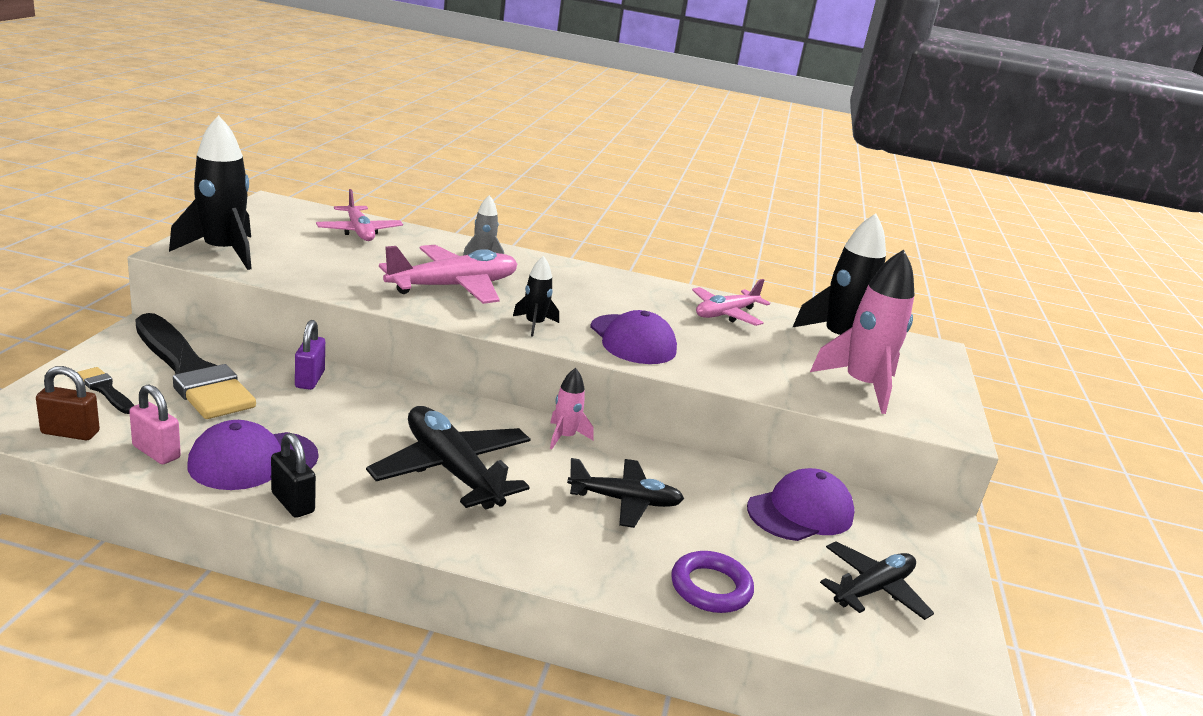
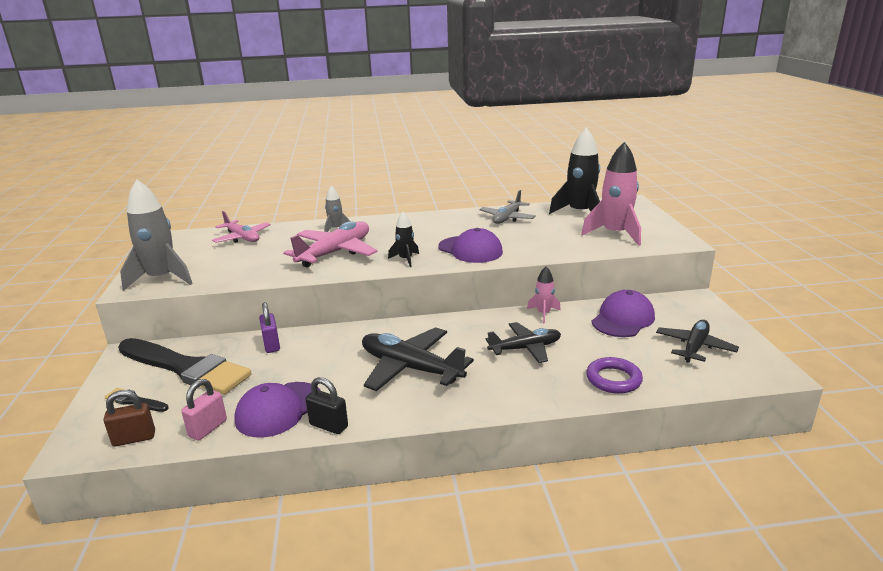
camera: 15 degrees left, 0 degrees up
(156, 452) = (208, 428): pink padlock -> pink padlock turned 75 degrees counterclockwise
(223, 252) = (162, 279): black rocket -> grey rocket
(565, 437) = (459, 324): pink rocket -> pink rocket (543, 314)
(725, 314) = (507, 218): pink plane -> grey plane

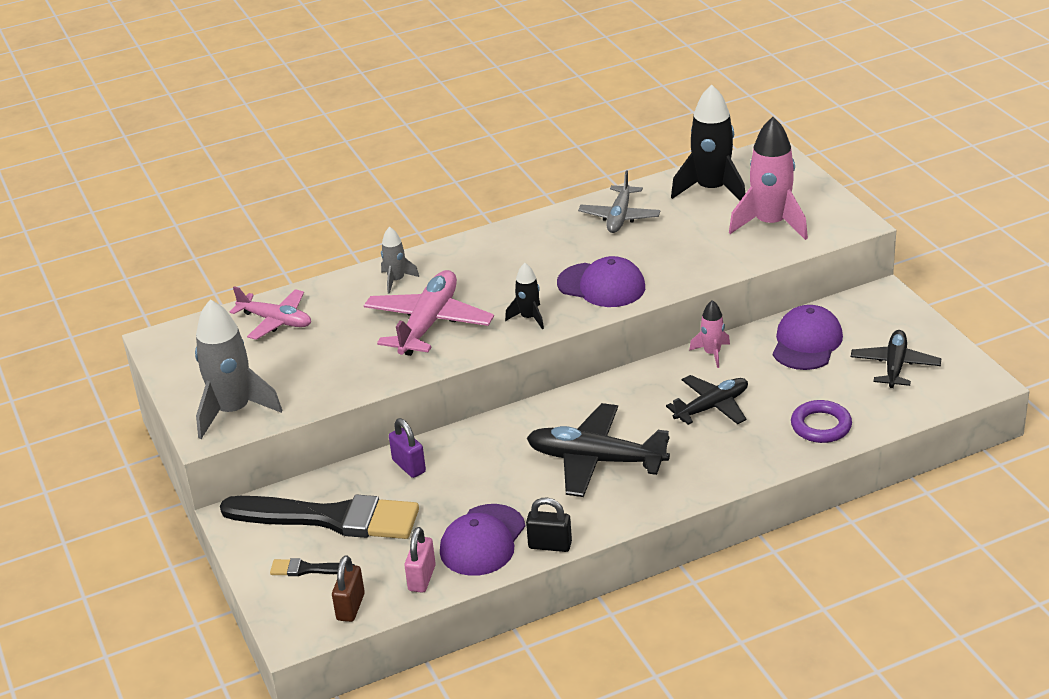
camera: 15 degrees left, 10 degrees up
(134, 438) = (350, 607): brown padlock -> brown padlock turned 45 degrees counterclockwise

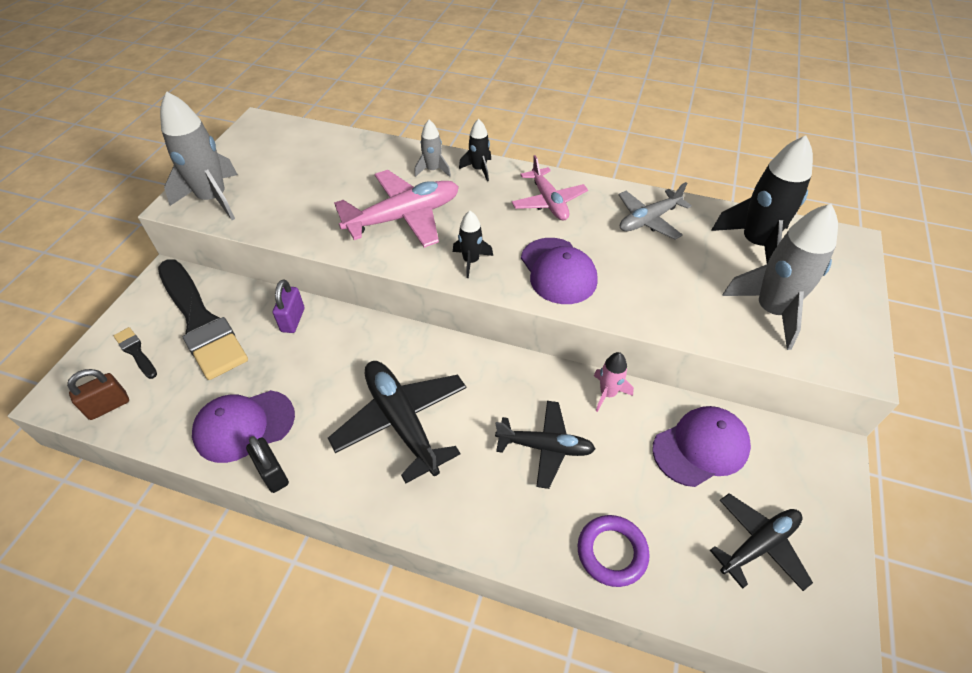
camera: 40 degrees right, 15 degrees up
(276, 321) = (328, 151): pink plane -> pink plane (548, 202)
(422, 578) = (171, 422): pink padlock -> none
(435, 258) = (479, 169): none -> black rocket
(770, 224) = (771, 310): pink rocket -> grey rocket

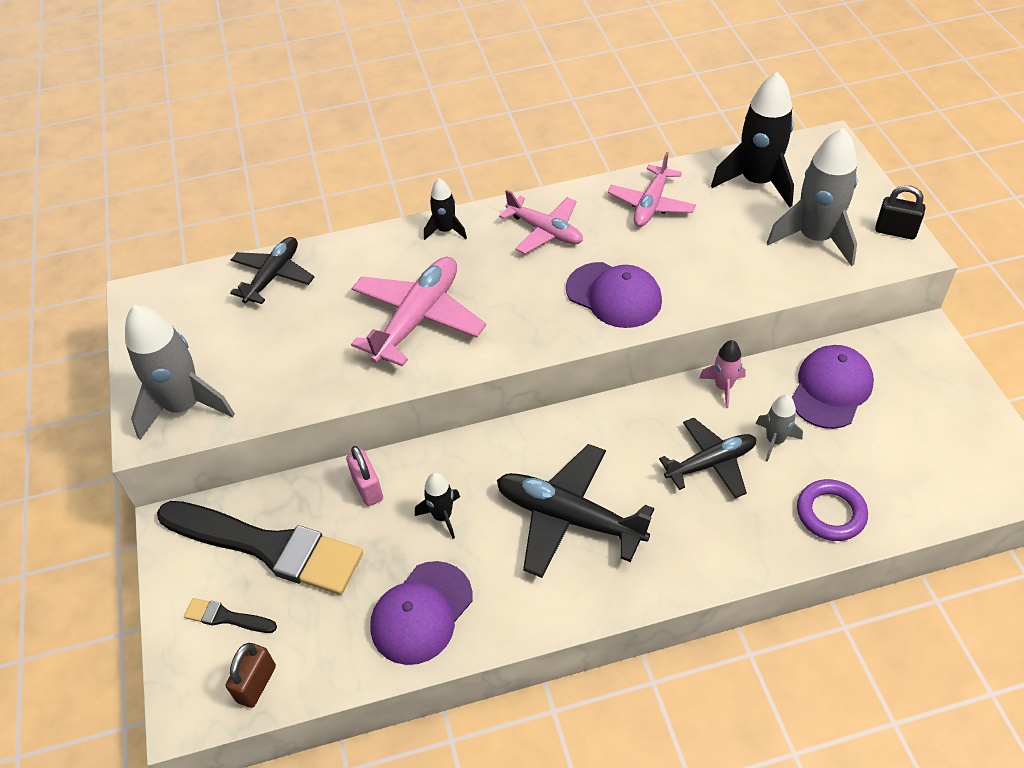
camera: 30 degrees left, 0 degrees up
(273, 474) = (493, 635): black padlock -> black padlock (895, 231)
(293, 320) = (367, 488): purple padlock -> pink padlock
(433, 170) = (399, 254): grey rocket -> grey rocket (774, 440)
(471, 261) = (526, 328): black rocket -> black rocket (442, 516)
(648, 220) = (651, 204): grey plane -> pink plane
(759, 544) = (927, 439): black plane -> black plane (273, 276)

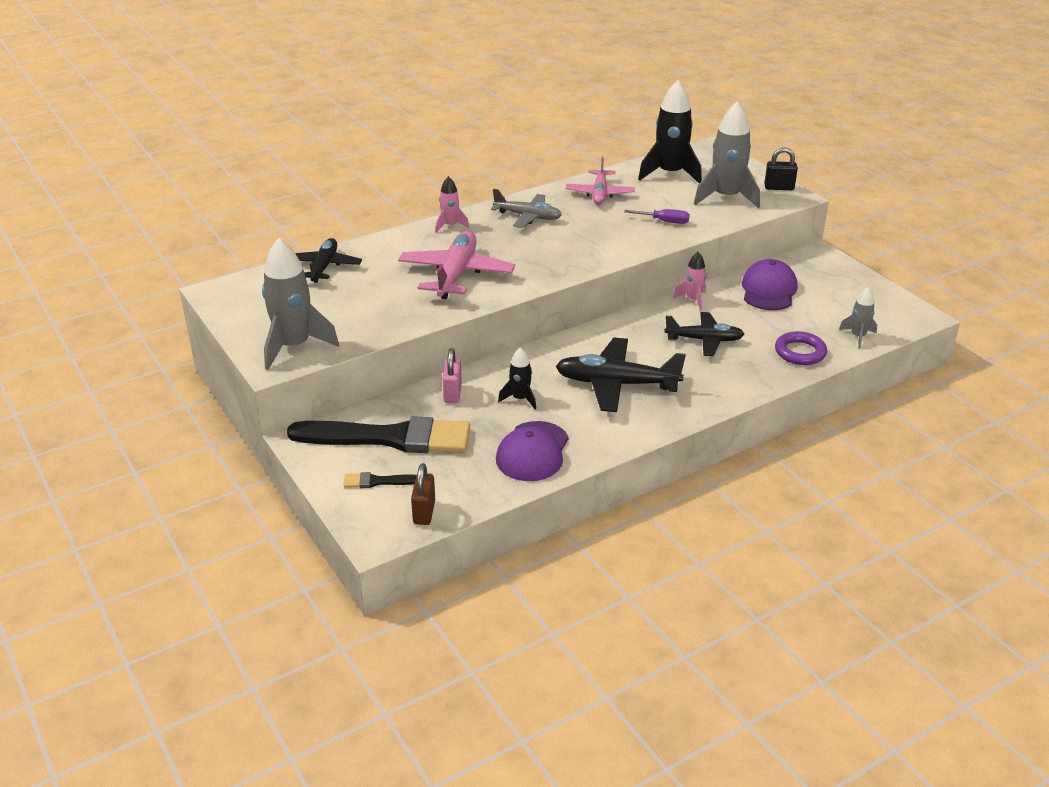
camera: 20 degrees left, 15 degrees down
(367, 488) = (452, 393): pink padlock -> pink padlock turned 45 degrees clockwise
(446, 230) = (450, 225): black rocket -> pink rocket
(545, 231) = (528, 217): pink plane -> grey plane
(614, 295) = (598, 243): purple cap -> none
(711, 463) = (704, 340): black plane -> black plane turned 45 degrees clockwise
(715, 269) = (664, 221): none -> purple screwdriver
(774, 440) = (743, 322): grey rocket -> grey rocket (858, 336)

